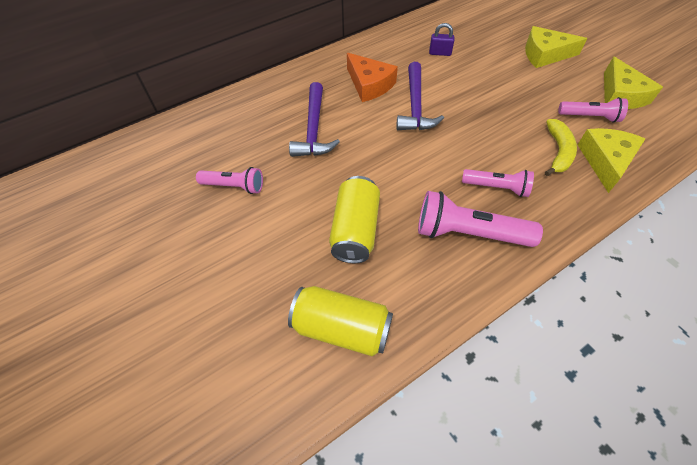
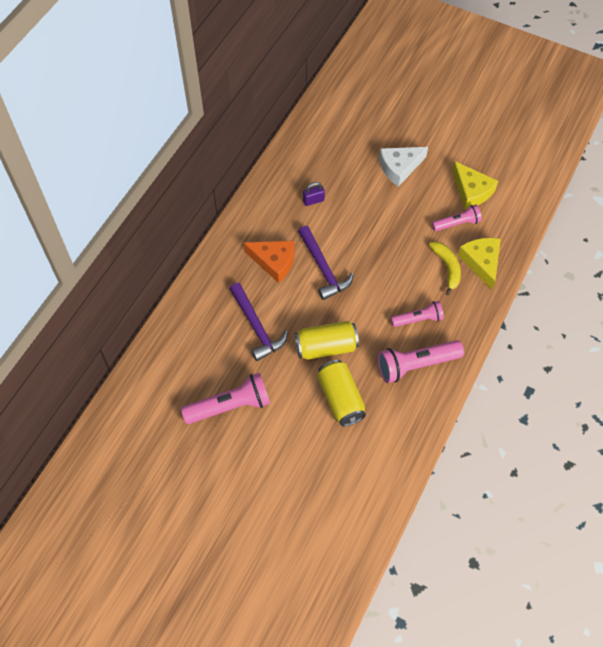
camera: 30 degrees left, 5 degrees up
(234, 186) = (230, 406): pink flashlight -> pink flashlight, size x1.61
(341, 328) = (372, 469): yellow can -> yellow can (326, 347)
(545, 54) = (399, 167): yellow cheese -> white cheese

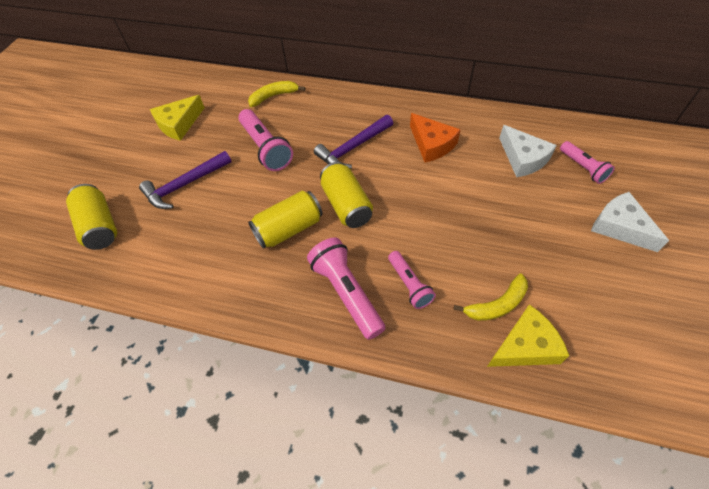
camera: 80 degrees right, 5 degrees down
(150, 388) = (274, 96): none -> yellow banana
(274, 262) = (431, 144): orange cheese -> orange cheese turned 45 degrees counterclockwise
(290, 576) = (100, 226): none -> yellow can
(313, 200) = (523, 158): purple padlock -> white cheese
(323, 268) = (441, 184): purple hammer -> purple hammer (185, 185)
(457, 223) = (572, 305): pink flashlight -> pink flashlight (582, 168)
(471, 191) = (637, 315): yellow cheese -> yellow cheese (179, 124)

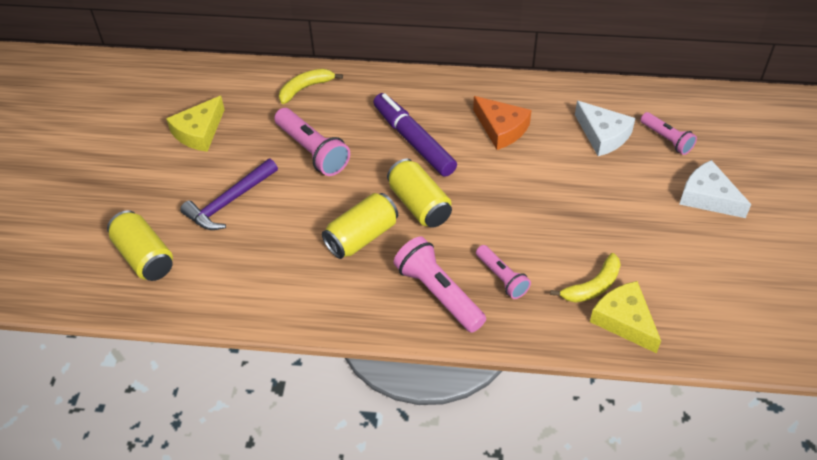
camera: 10 degrees left, 5 degrees down
(353, 148) = (413, 141): purple hammer -> purple marker
(525, 346) = (624, 320): yellow cheese -> yellow cheese turned 90 degrees counterclockwise

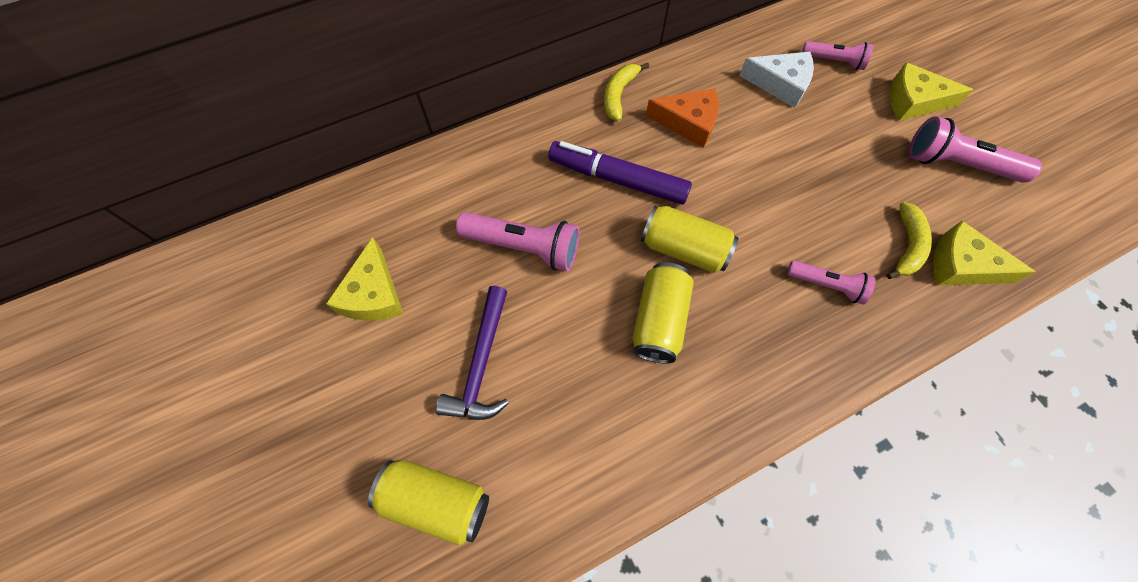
camera: 35 degrees left, 15 degrees up
(305, 88) = (455, 176): yellow banana -> yellow banana (619, 95)
(438, 293) = (787, 340): pink flashlight -> pink flashlight (957, 165)
(708, 197) = (913, 101): white cheese -> yellow cheese

